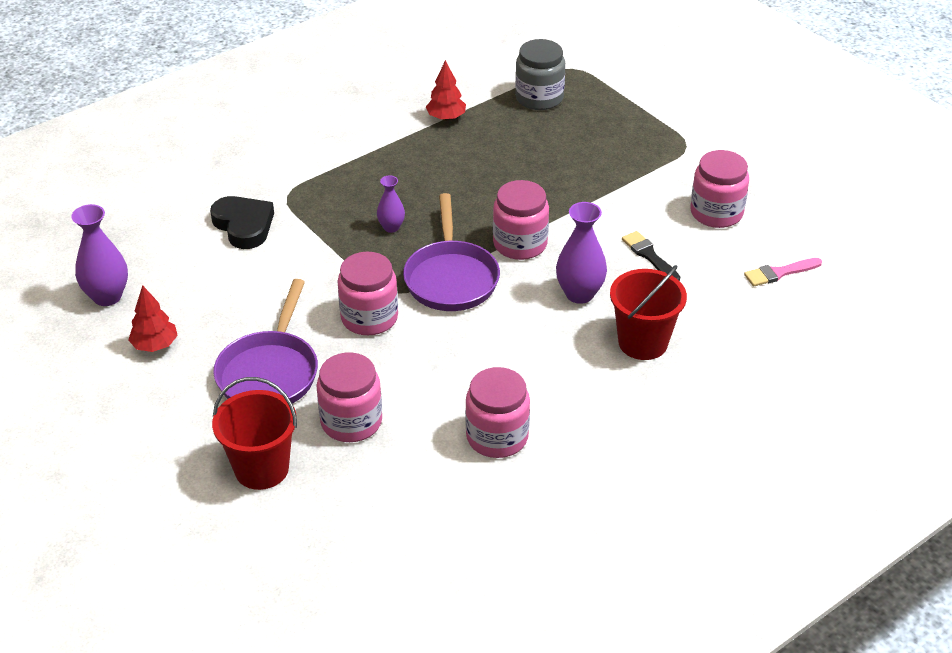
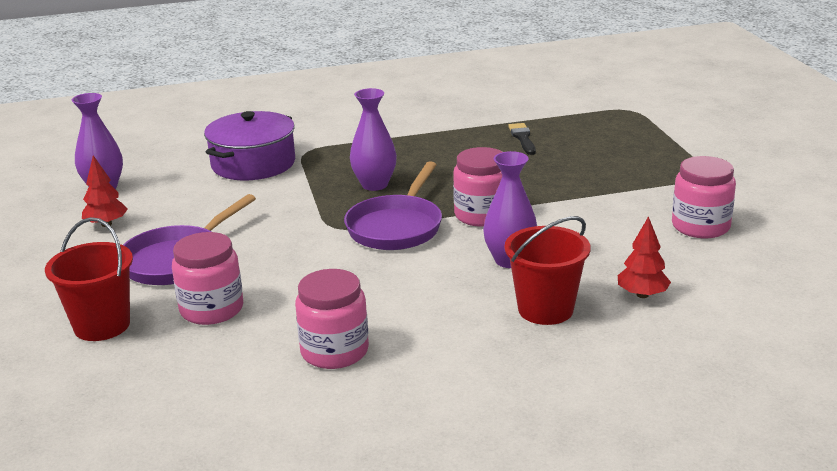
camera: 25 degrees right, 15 degrees down
(244, 225) = (253, 164): black heart -> purple pot
(369, 318) = (298, 240): pink jar -> none
(391, 227) = (374, 185): purple vase -> purple vase, size x1.70
(446, 118) = (486, 124): red tree -> red tree (642, 295)
(539, 98) = (582, 124): grey jar -> none
(649, 256) = (604, 245): black brush -> black brush (522, 138)
(779, 273) = (739, 284): pink brush -> none

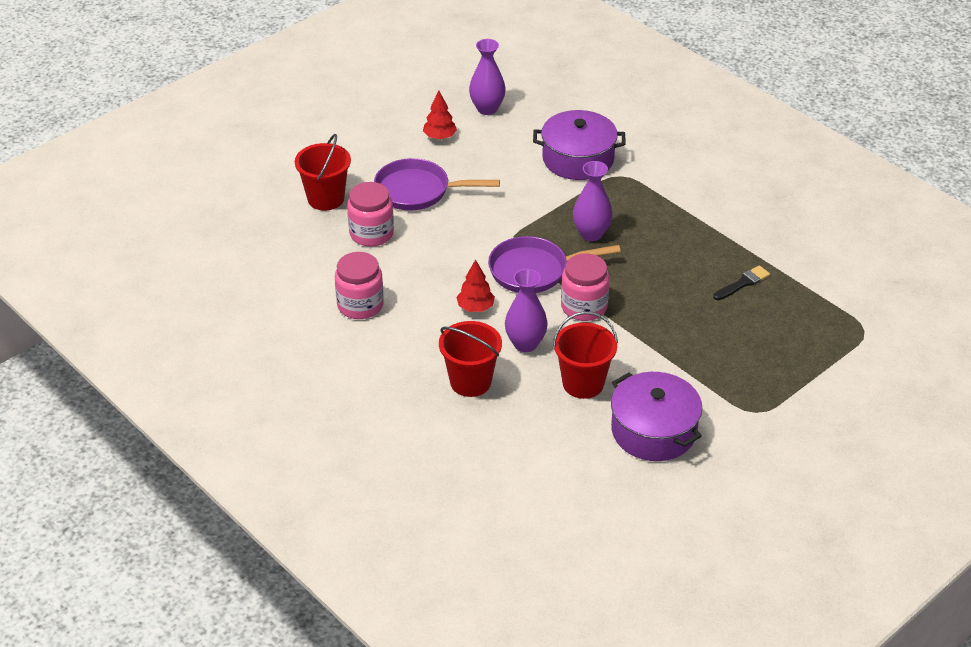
camera: 60 degrees right, 15 degrees up
(601, 244) = (583, 383): none -> red bucket
(642, 295) = (522, 424): red tree -> red tree (475, 308)
(700, 226) = (653, 431): pink jar -> purple pot

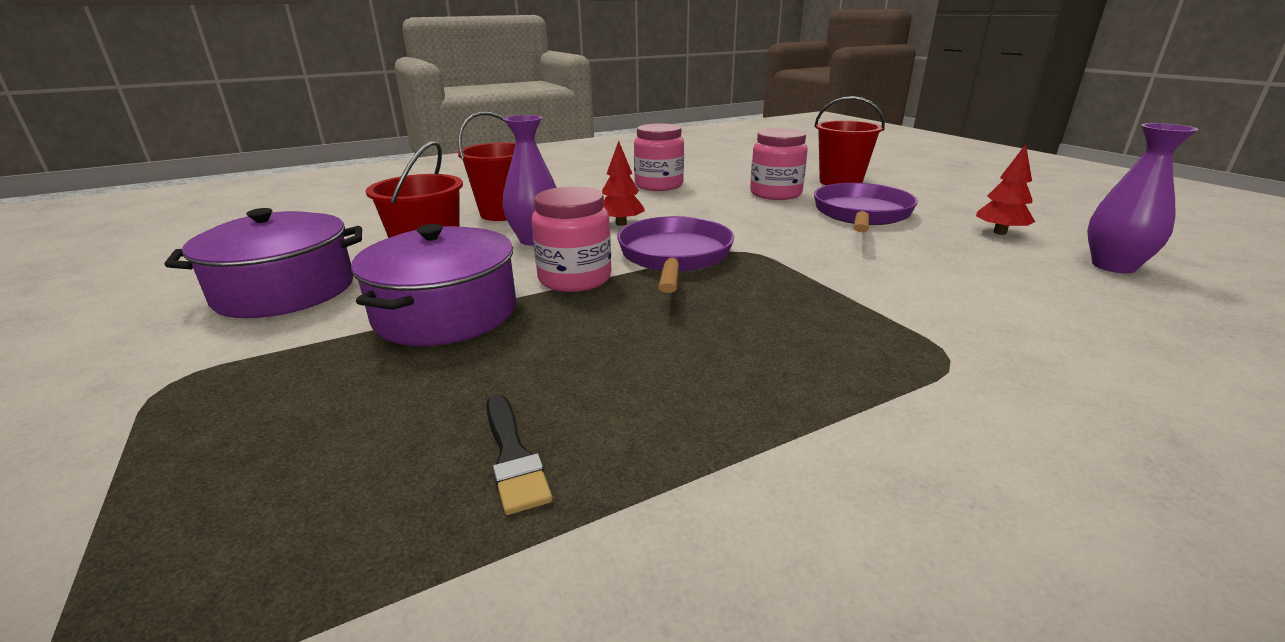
camera: 105 degrees right, 15 degrees down
(578, 159) = (994, 322): purple pot -> purple pot (446, 313)
(591, 234) = (752, 305): purple vase -> none

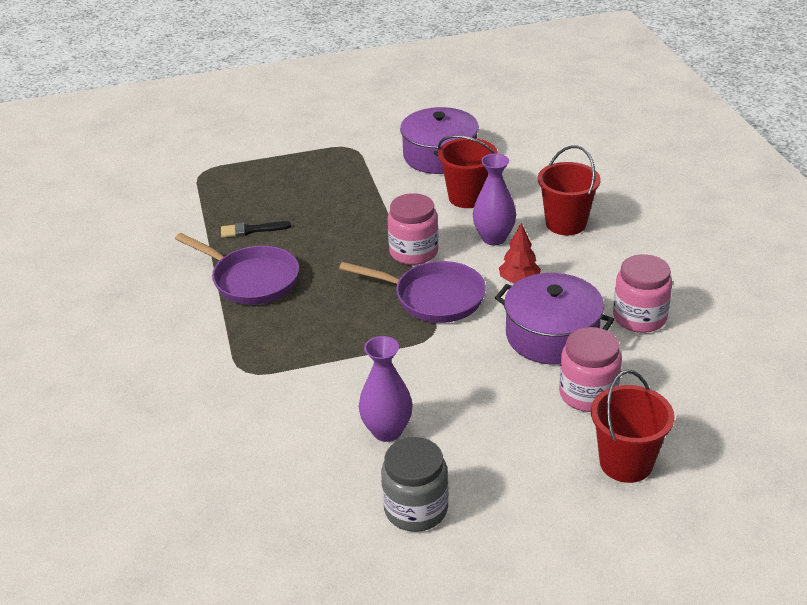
camera: 105 degrees right, 10 degrees up
(446, 313) = (385, 208): purple pot -> purple pot (551, 335)
(861, 215) = (498, 432): purple pan -> purple pan (251, 279)
(999, 232) = (416, 509): red tree -> grey jar
(1113, 266) = (315, 535): purple vase -> purple vase (387, 431)

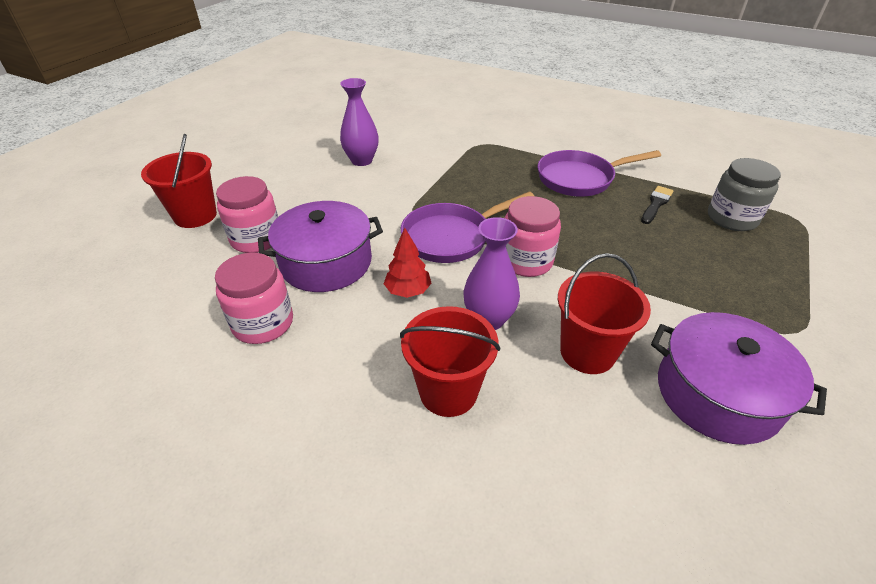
camera: 130 degrees right, 5 degrees up
(416, 509) = (302, 145): grey jar -> grey jar (731, 218)

